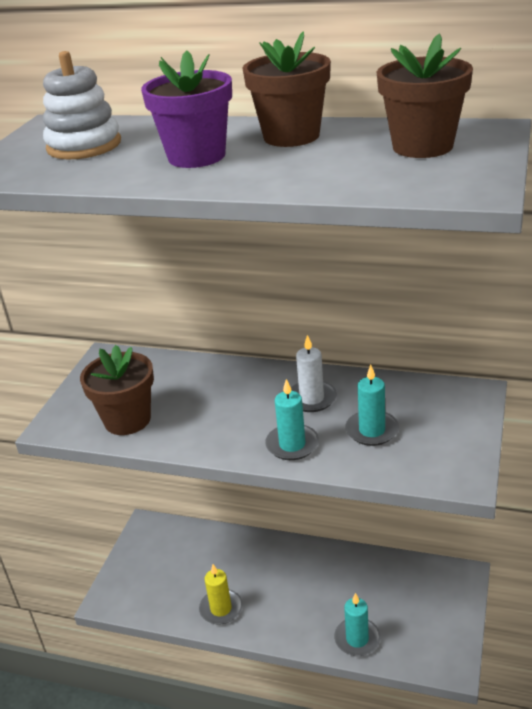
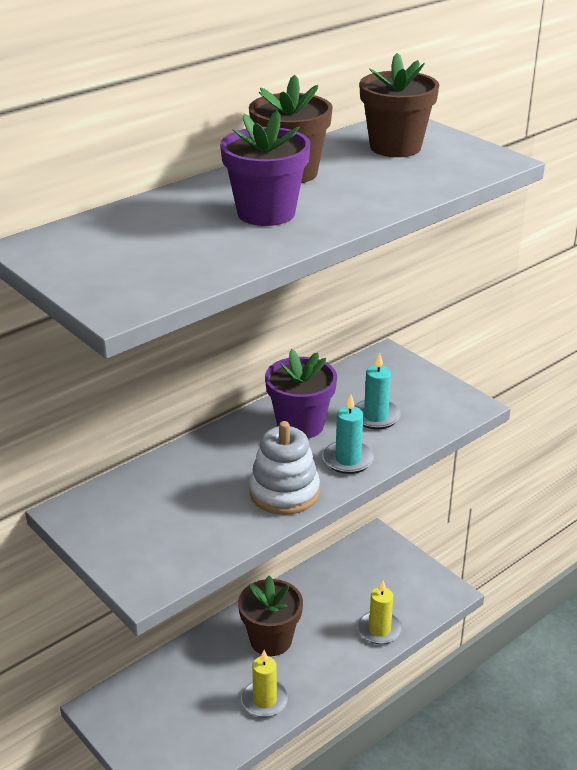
camera: 60 degrees left, 0 degrees up
(84, 146) = (138, 246): white stacking toy -> white stacking toy (284, 492)
(127, 420) = (199, 534): brown flower pot -> brown flower pot (271, 640)
(312, 398) = (300, 425): white candle -> purple flower pot
(357, 639) = (379, 629): turquoise candle -> yellow candle

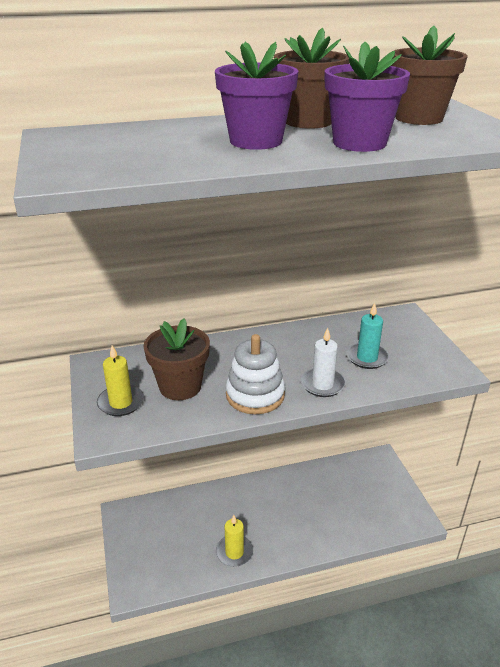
camera: 25 degrees right, 0 degrees up
(271, 640) = (263, 508): brown flower pot -> brown flower pot (180, 386)
(300, 425) = (302, 348): purple flower pot -> purple flower pot (359, 143)
(348, 459) = (322, 384): turquoise candle -> white candle
(379, 629) = (348, 530): yellow candle -> yellow candle (121, 402)

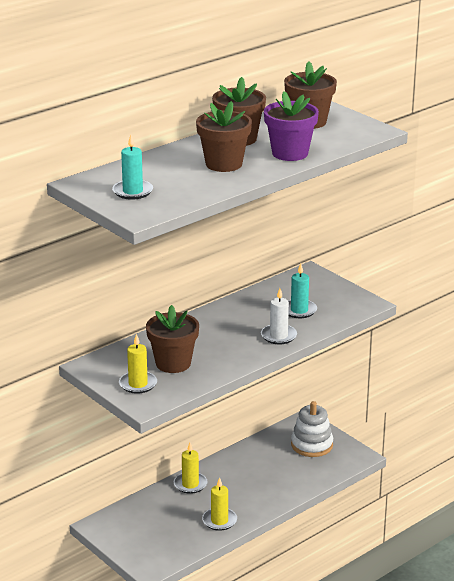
camera: 25 degrees left, 5 degrees down
(98, 151) = (132, 191): none -> turquoise candle
(233, 496) = (190, 484): none -> yellow candle
(255, 395) = (234, 355): white stacking toy -> white stacking toy (312, 445)
(256, 141) = (224, 164): purple flower pot -> brown flower pot

